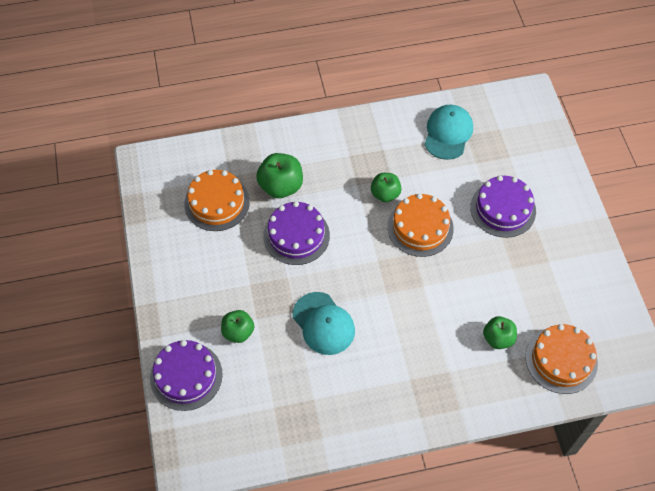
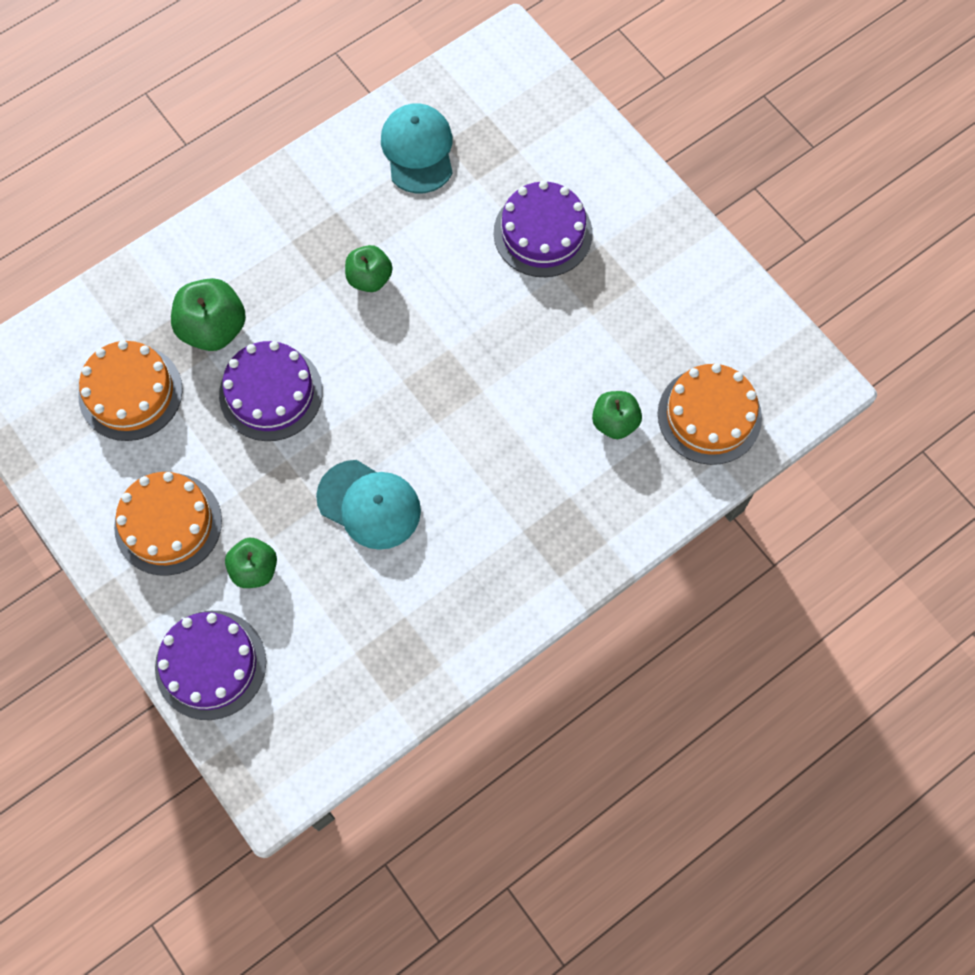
camera: 25 degrees left, 10 degrees up
(420, 227) = (441, 307): orange cake -> orange cake (168, 524)

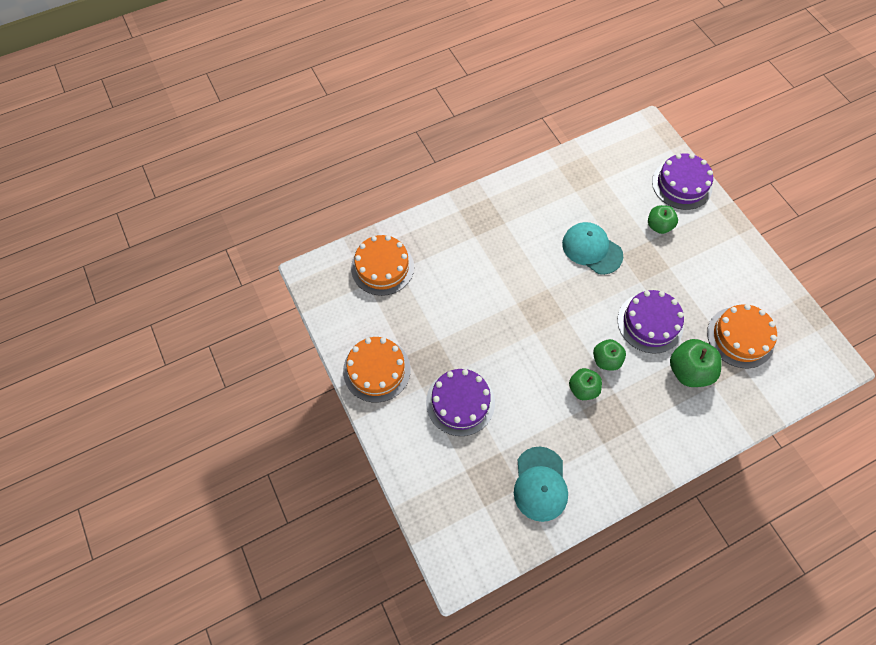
camera: 170 degrees left, 5 degrees down
(168, 524) = (710, 257): orange cake -> orange cake (376, 370)
(615, 422) = (440, 272): green apple -> green apple (606, 360)

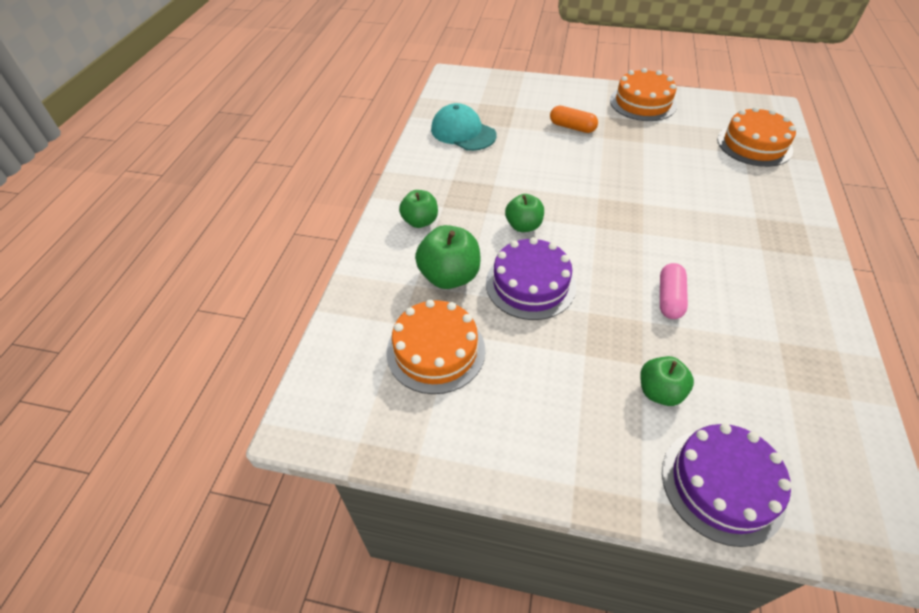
camera: 130 degrees right, 15 degrees down
(460, 402) = (572, 127): purple cake -> orange capsule
(583, 389) = (512, 195): green apple -> green apple (420, 221)
(592, 249) = (669, 298): turquoise cap -> pink capsule

